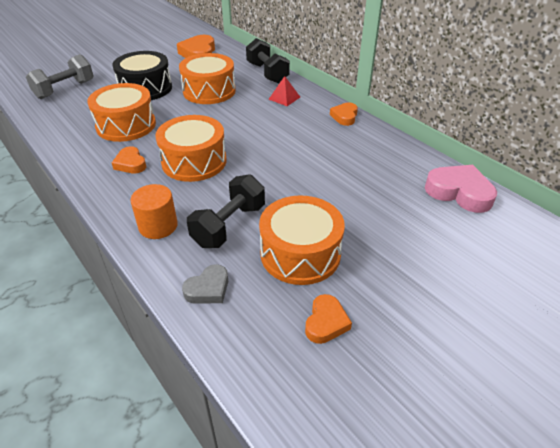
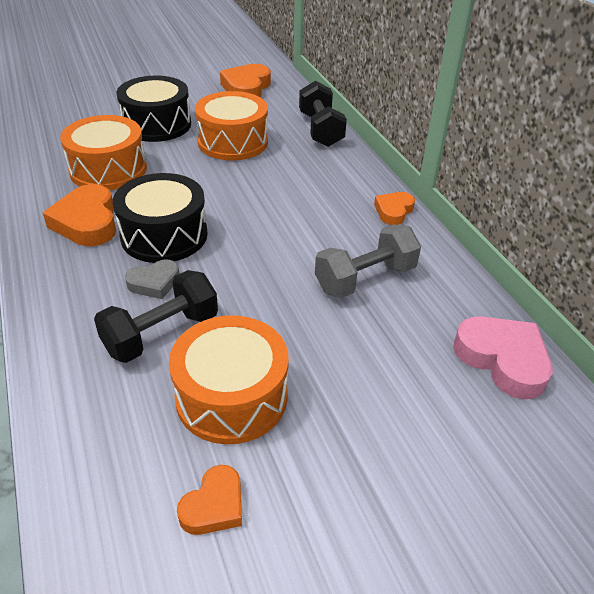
camera: 15 degrees right, 0 degrees up
(65, 89) = (63, 110): grey dumbbell -> grey dumbbell (365, 279)
(130, 164) = (87, 222): orange heart -> orange heart, size x1.68
(158, 226) = (76, 313): orange cylinder -> none
(194, 161) = (164, 235): orange drum -> black drum
(208, 289) = (90, 415): grey heart -> grey heart (154, 283)
(284, 98) = (325, 169): red pyramid -> none

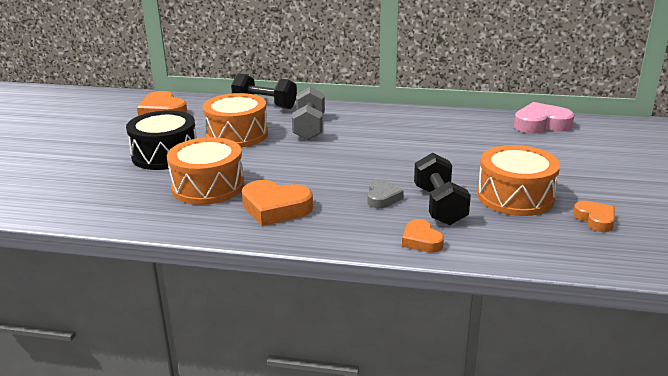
camera: 55 degrees left, 15 degrees down
(164, 235) = (329, 183): black drum -> none
(365, 279) = (445, 136): grey dumbbell -> grey dumbbell (309, 128)
(393, 211) = (388, 111): orange heart -> orange heart (421, 241)

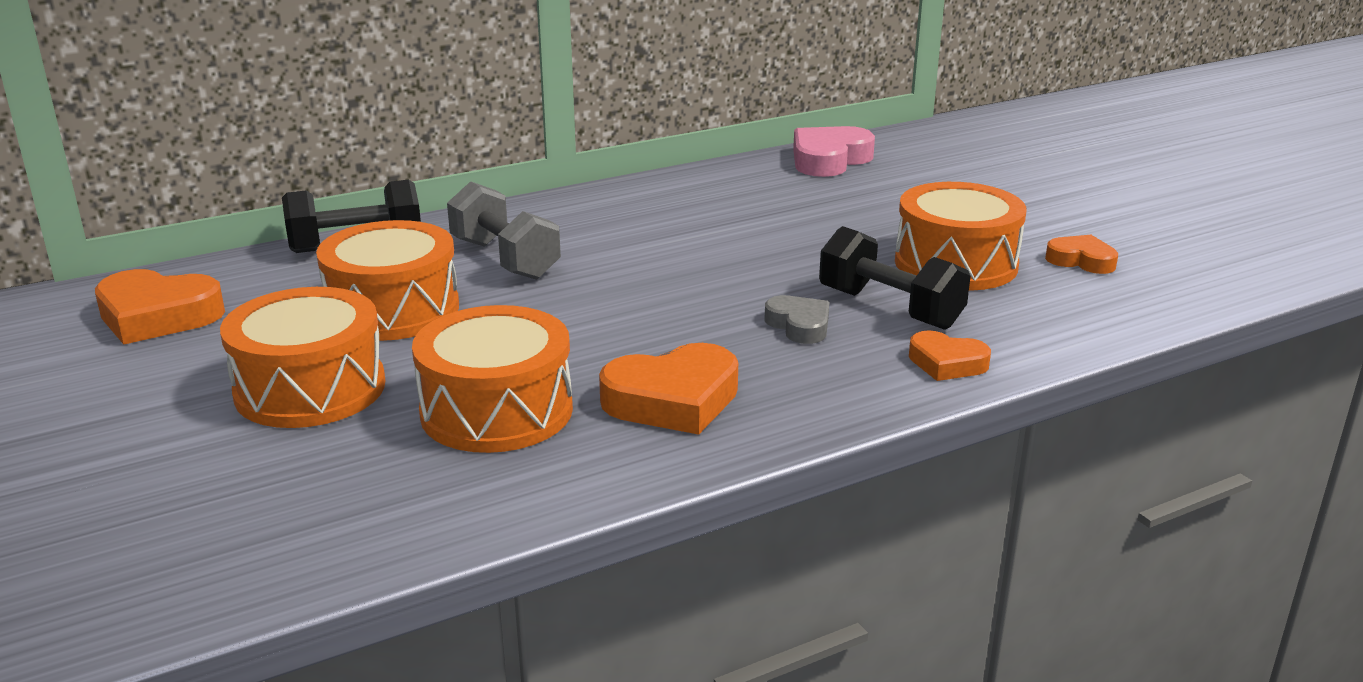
camera: 40 degrees left, 0 degrees up
(165, 155) = (310, 389): black drum -> orange drum

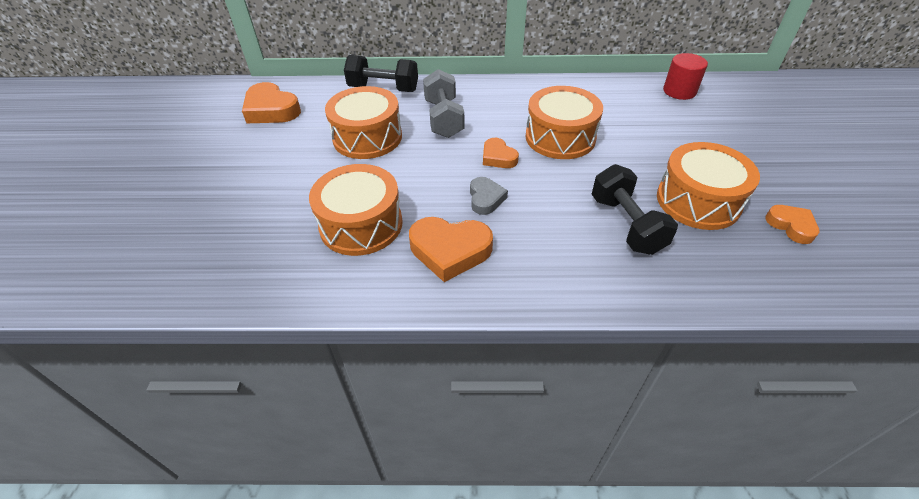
camera: 30 degrees right, 20 degrees up
(310, 389) = (295, 178): orange drum -> orange drum (560, 137)
(799, 325) = (561, 219): grey heart -> grey heart (485, 198)
(829, 160) = (679, 91): pink heart -> red cylinder
(946, 363) = (628, 283): orange heart -> orange heart (498, 157)

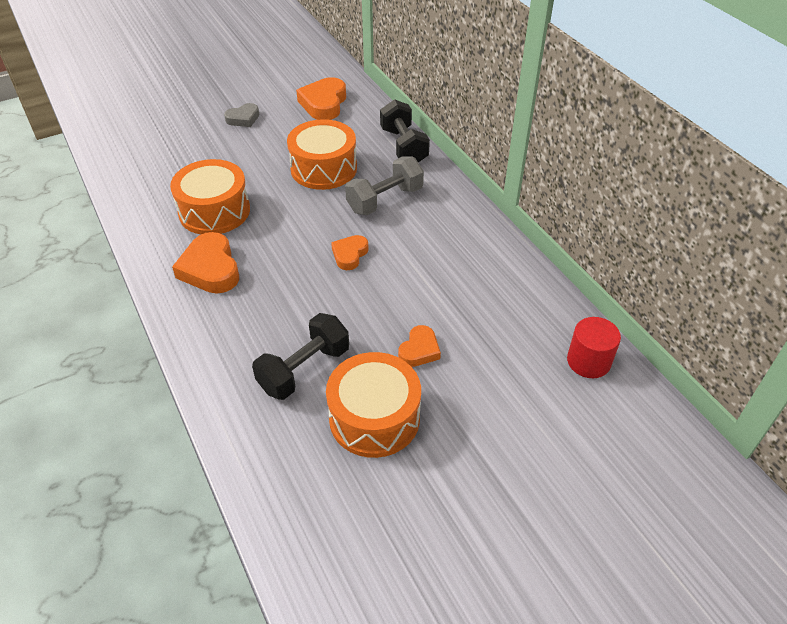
camera: 60 degrees right, 0 degrees up
(485, 198) = (285, 267): grey heart -> grey heart (243, 118)
(560, 137) = (412, 286): orange drum -> none
(791, 226) = (379, 506): orange heart -> orange heart (419, 350)

